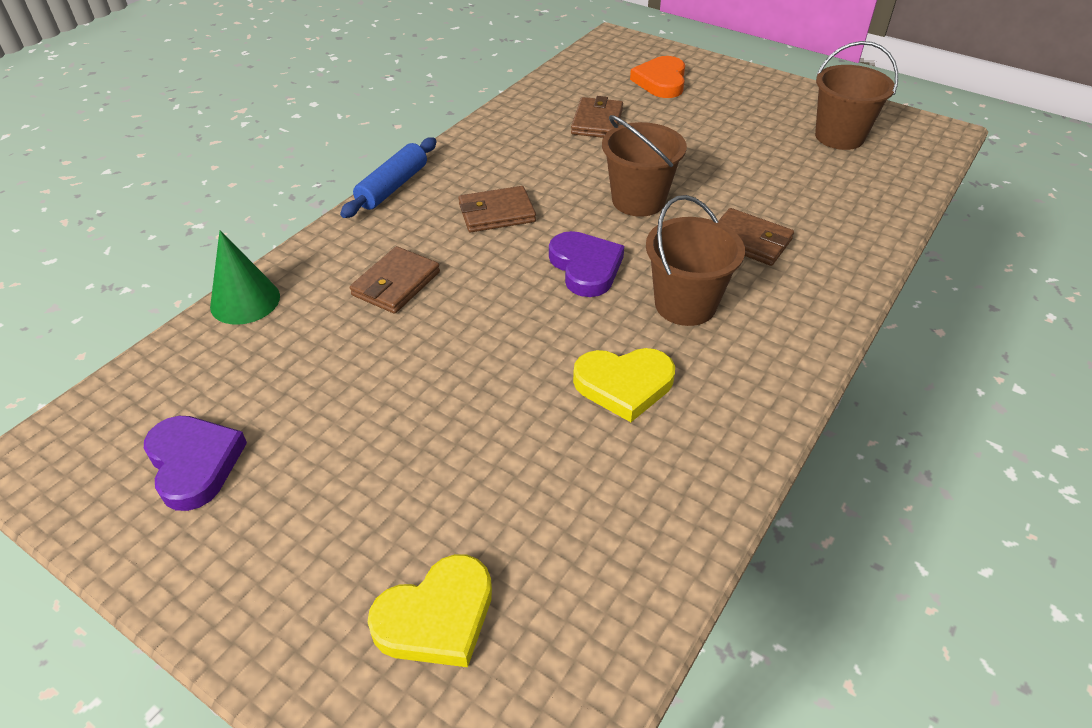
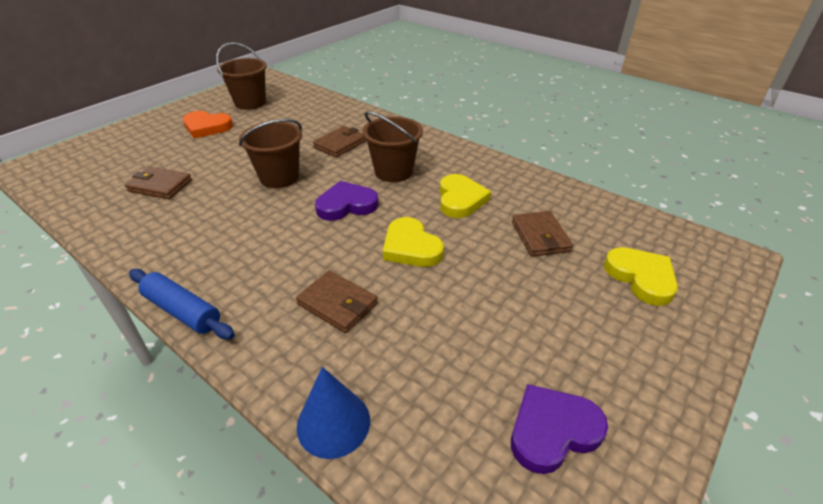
camera: 85 degrees left, 5 degrees down
(245, 301) = (333, 423): green cone -> blue cone
(497, 213) = (262, 244): brown wallet -> brown wallet (540, 236)
(499, 335) = (411, 247): none -> yellow heart
(661, 81) = (125, 152): orange heart -> orange heart (207, 127)

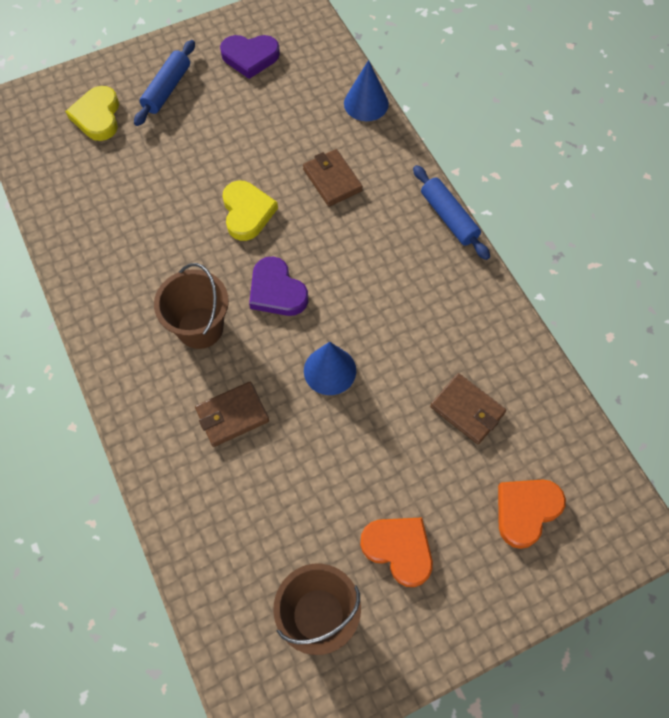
camera: 155 degrees left, 25 degrees up
(116, 156) = (526, 511): none -> orange heart
(279, 177) = (330, 370): brown bucket -> blue cone
(346, 205) = (277, 291): purple heart -> purple heart turned 45 degrees clockwise
(460, 199) = (163, 254): yellow heart -> none
(540, 236) = (132, 181): brown wallet -> none
(608, 335) = (167, 89): none -> blue rolling pin

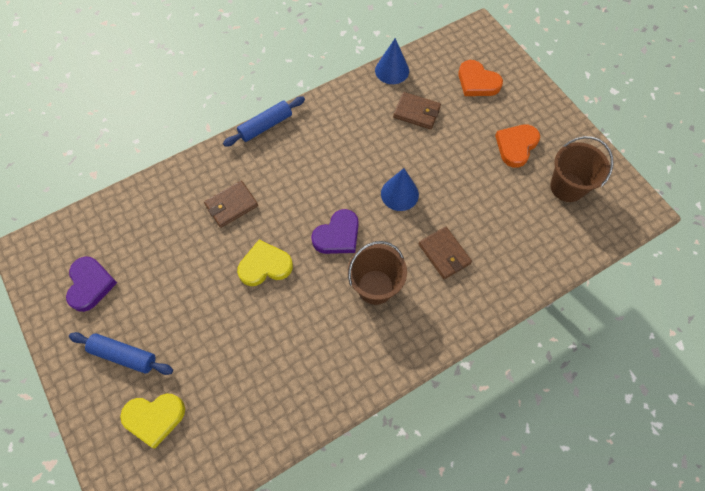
camera: 95 degrees left, 0 degrees up
(366, 103) = (152, 186): blue cone -> blue cone (392, 70)
(467, 410) = (416, 112): brown wallet -> brown wallet turned 75 degrees clockwise

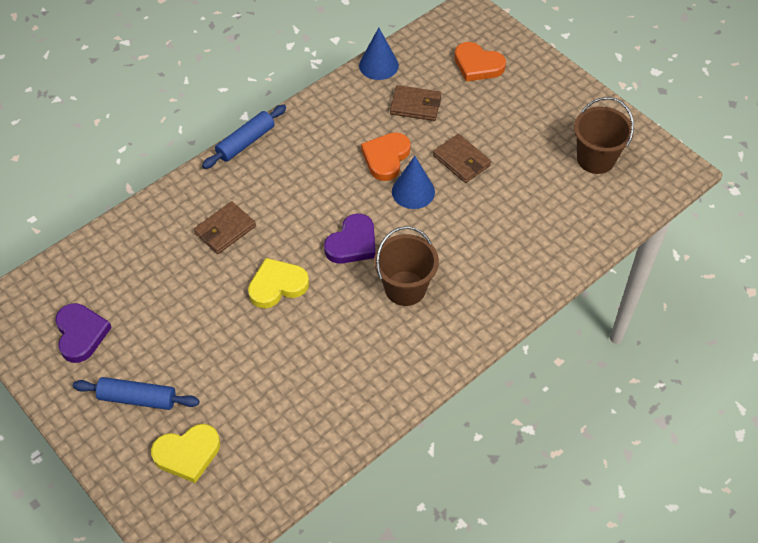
camera: 10 degrees left, 10 degrees down
(444, 254) = (474, 244): brown wallet -> brown wallet (461, 160)
(516, 146) = (533, 125): orange heart -> orange heart (386, 158)

